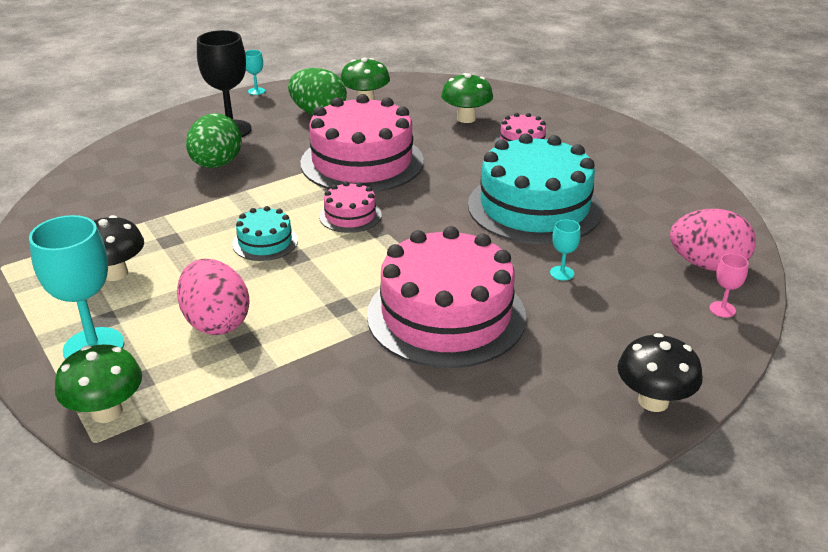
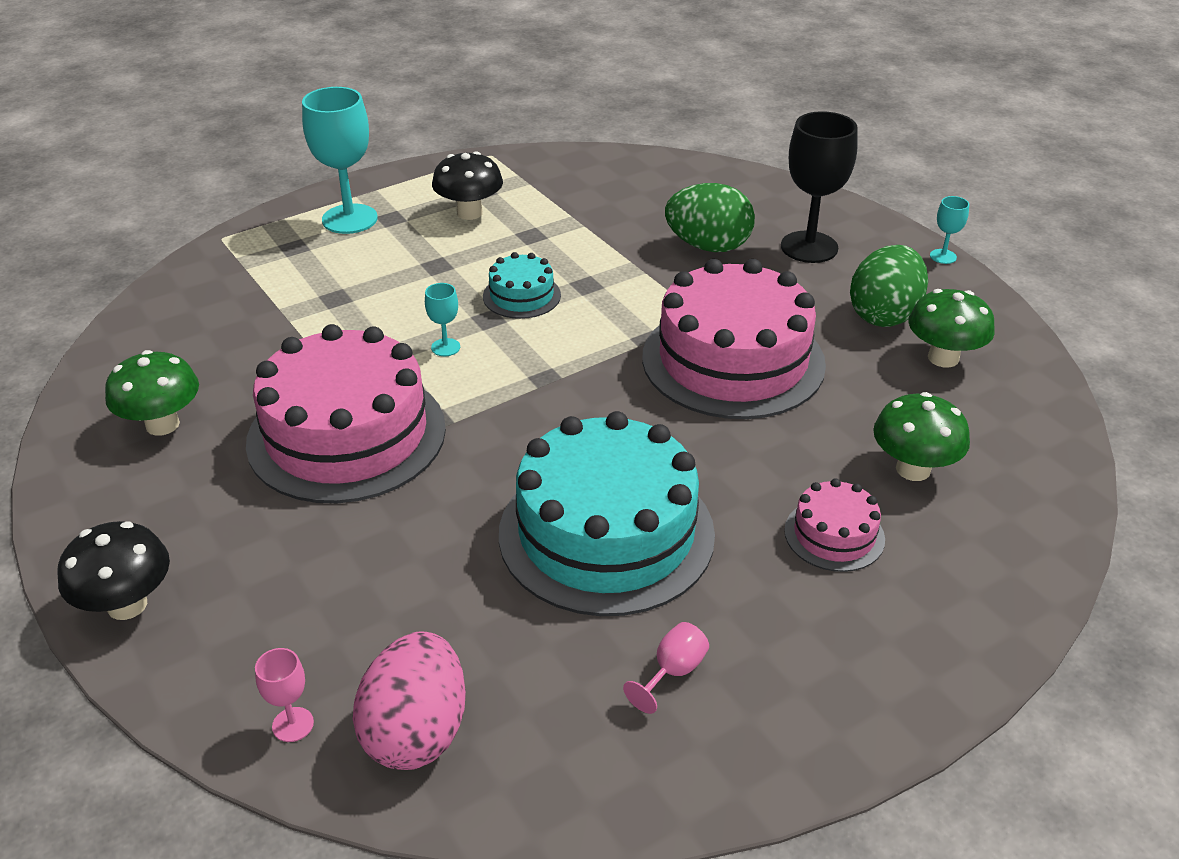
camera: 90 degrees right, 5 degrees up
(107, 412) = (256, 238): green mushroom -> green mushroom (162, 424)
(216, 322) = (372, 278): pink egg -> none
(350, 216) = (581, 355): pink cake -> none
(562, 273) = (420, 547): turquoise goblet -> turquoise goblet (445, 347)
(634, 189) = (672, 672): none -> pink goblet

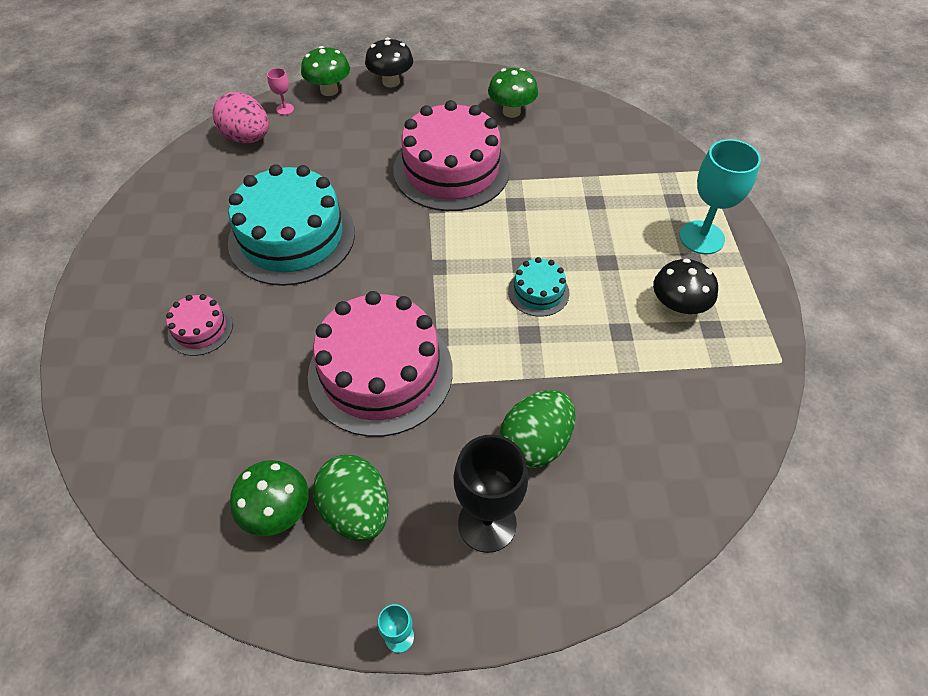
camera: 120 degrees right, 15 degrees up
(445, 347) = (504, 233): turquoise goblet -> none
(672, 672) = (193, 221): pink goblet -> none
(913, 469) = (204, 404): green mushroom -> green mushroom (329, 90)

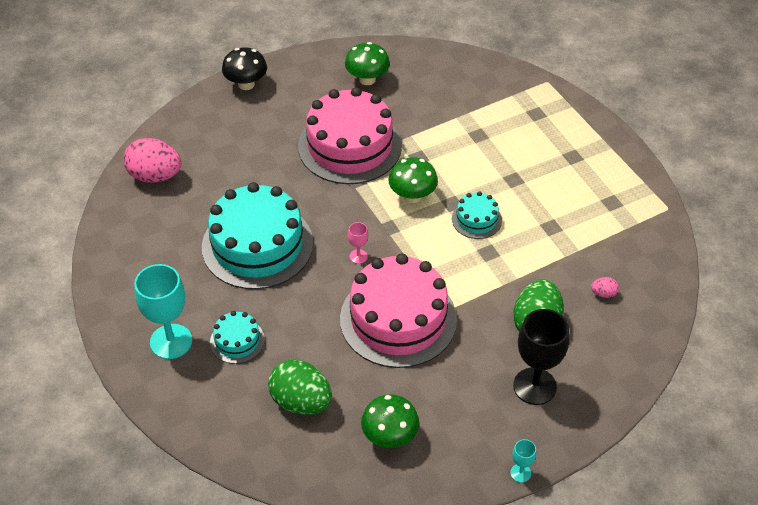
camera: 25 degrees left, 5 degrees down
(200, 329) = (237, 341): pink cake -> turquoise cake
(285, 109) = (169, 139): pink goblet -> pink goblet (358, 256)
(329, 90) = (196, 109): green mushroom -> green mushroom (412, 196)
(356, 510) = (443, 414): green egg -> green egg (301, 402)
(641, 437) = (603, 293): none -> pink egg
(677, 307) = (581, 195): black mushroom -> none
(701, 237) = (571, 137): turquoise goblet -> turquoise goblet (171, 341)

